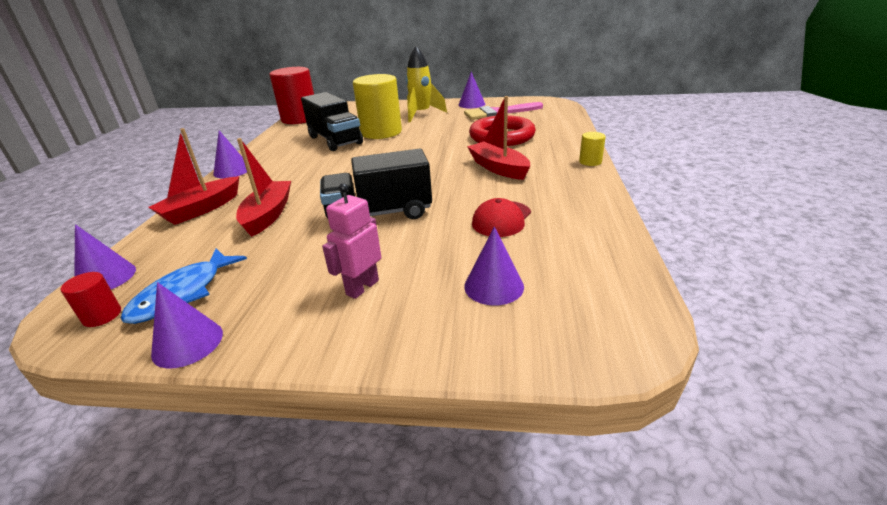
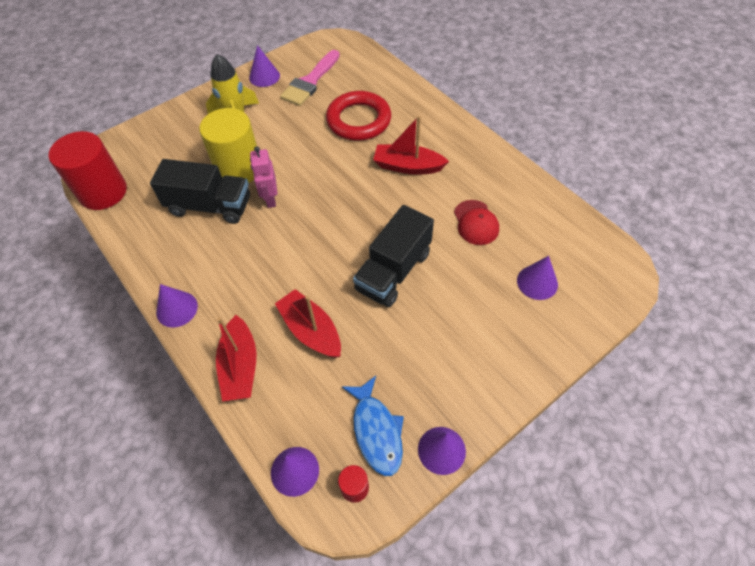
camera: 45 degrees left, 25 degrees up
(362, 287) = (474, 337): pink robot -> pink robot (270, 199)
(590, 162) = (460, 123): yellow cylinder -> none

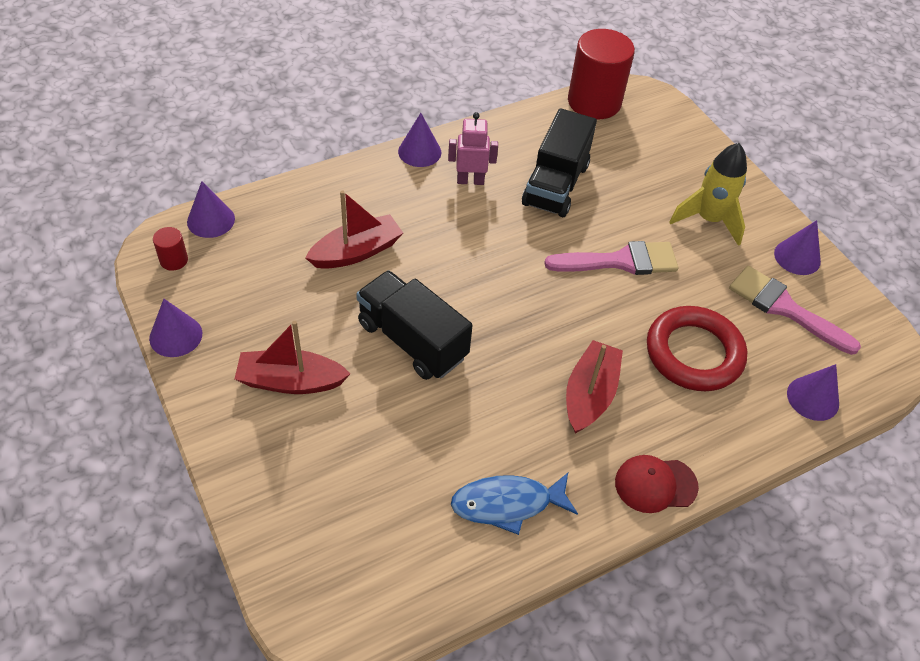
camera: 95 degrees right, 5 degrees down
(239, 169) = (613, 214): yellow cylinder -> none
(240, 366) = (335, 193): red boat -> red boat (290, 381)
(270, 199) = (556, 238): pink robot -> pink robot (470, 180)
(286, 161) = (620, 261): none -> pink brush
(376, 431) = (221, 286): blue fish -> blue fish (507, 504)
(476, 222) = (467, 452): red cap -> red cap (655, 484)
(537, 282) = (346, 497): purple cone -> purple cone (813, 398)

